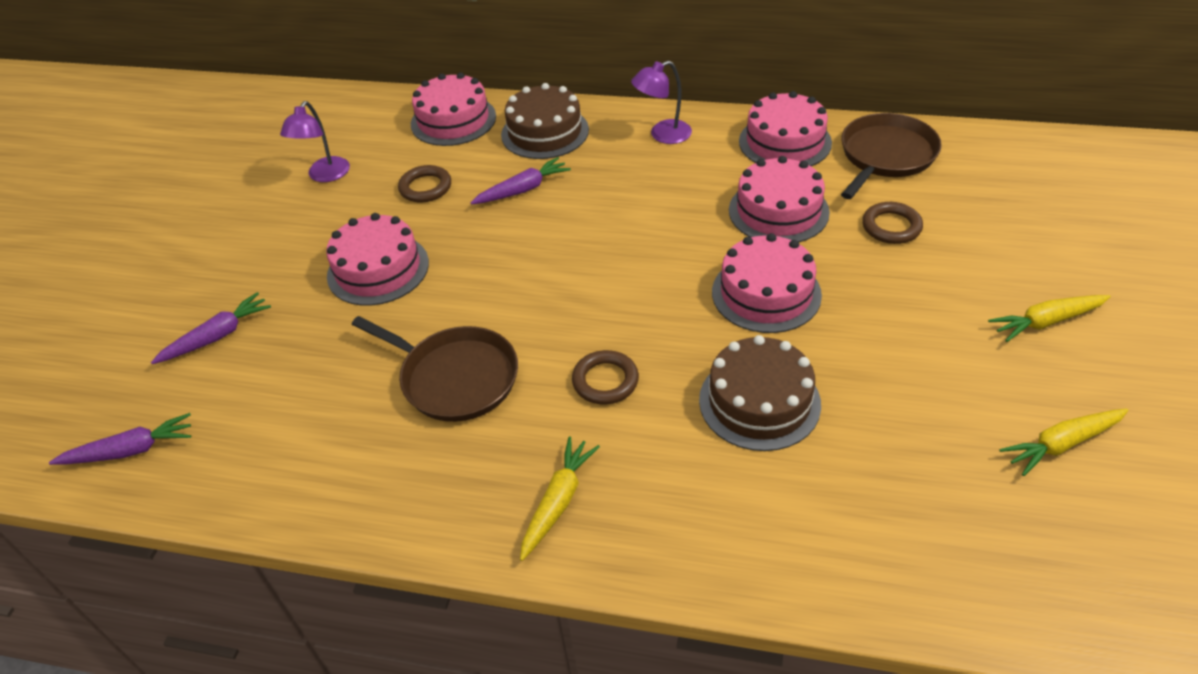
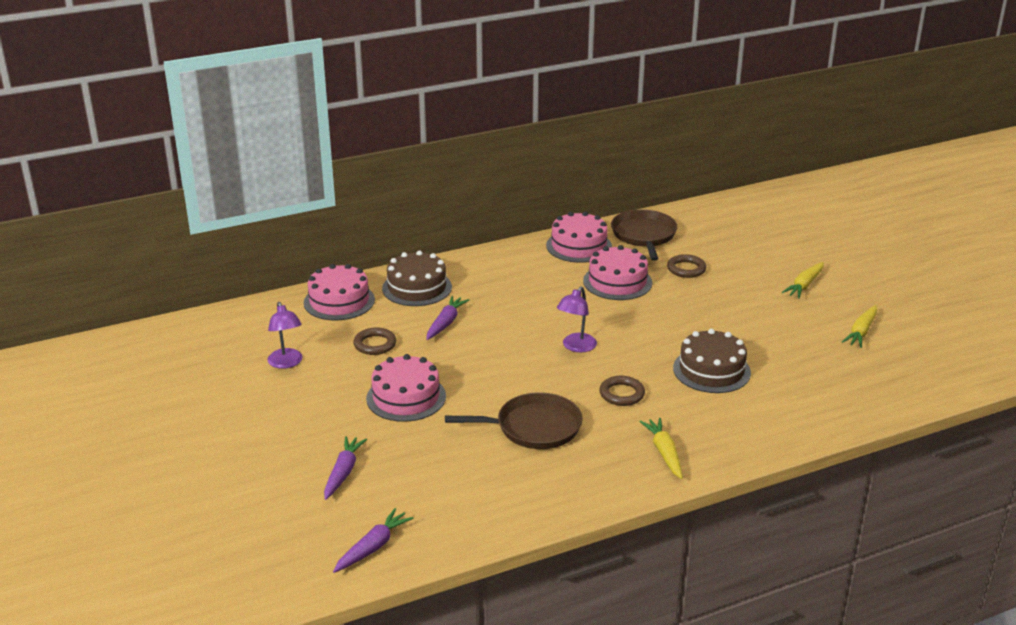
camera: 40 degrees left, 15 degrees down
(662, 135) = (499, 265): purple lamp -> purple lamp (576, 347)
(766, 293) = (658, 322): pink cake -> none

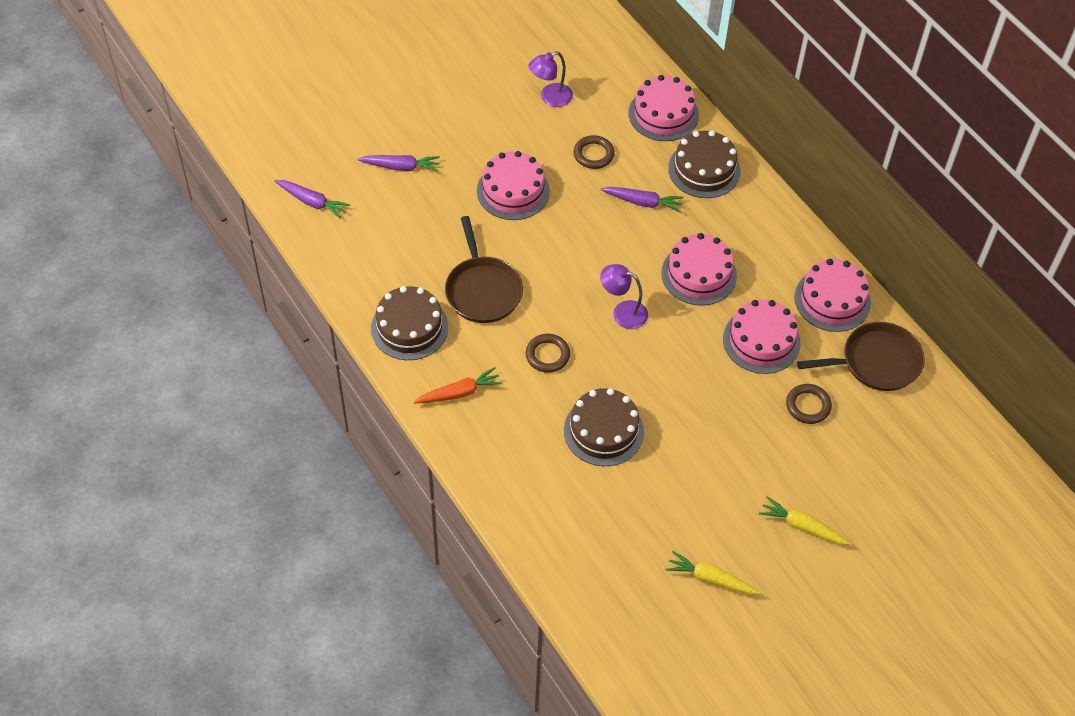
camera: 80 degrees right, 25 degrees up
(539, 303) = (699, 274): none -> pink cake
(576, 481) = (409, 327): none -> brown cake
(664, 453) = (459, 393): yellow carrot -> orange carrot

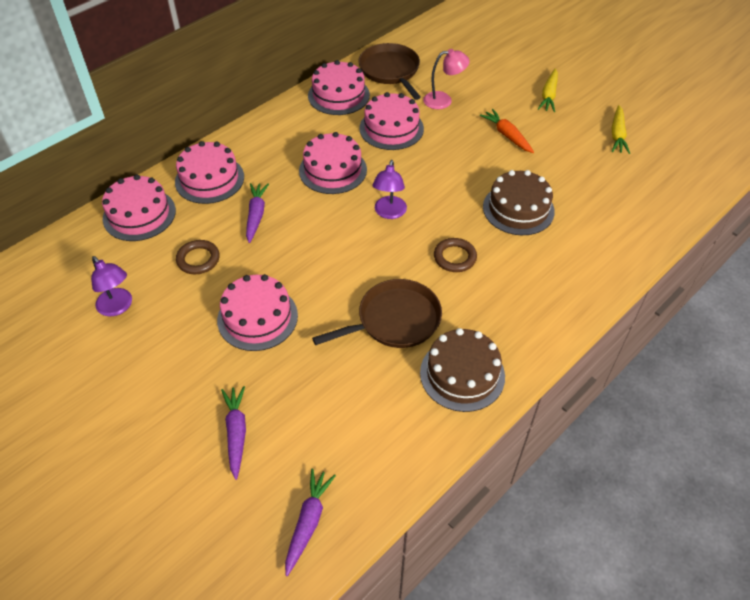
camera: 100 degrees left, 5 degrees down
(459, 393) = (523, 316): orange carrot -> orange carrot (507, 135)
(704, 170) = (209, 179): brown cake -> pink cake
(808, 406) = (443, 100): brown ring -> pink lamp

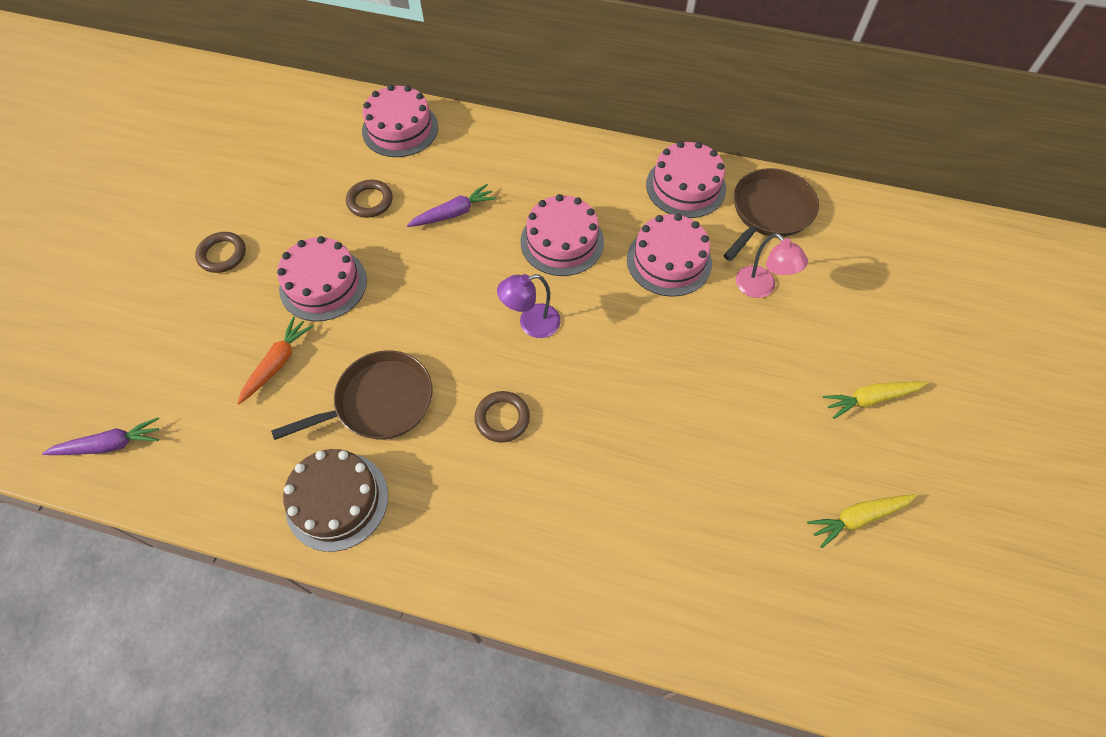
camera: 60 degrees right, 10 degrees up
(118, 307) = (283, 178): purple lamp -> none
(165, 377) = (222, 255): none -> brown ring
(209, 179) = (479, 152): pink cake -> none
(236, 433) = (184, 339): purple carrot -> none
(394, 320) = (379, 402): brown pan -> brown pan turned 60 degrees counterclockwise
(507, 135) = (749, 384): orange carrot -> orange carrot (277, 363)
(518, 209) = (624, 452): brown cake -> none

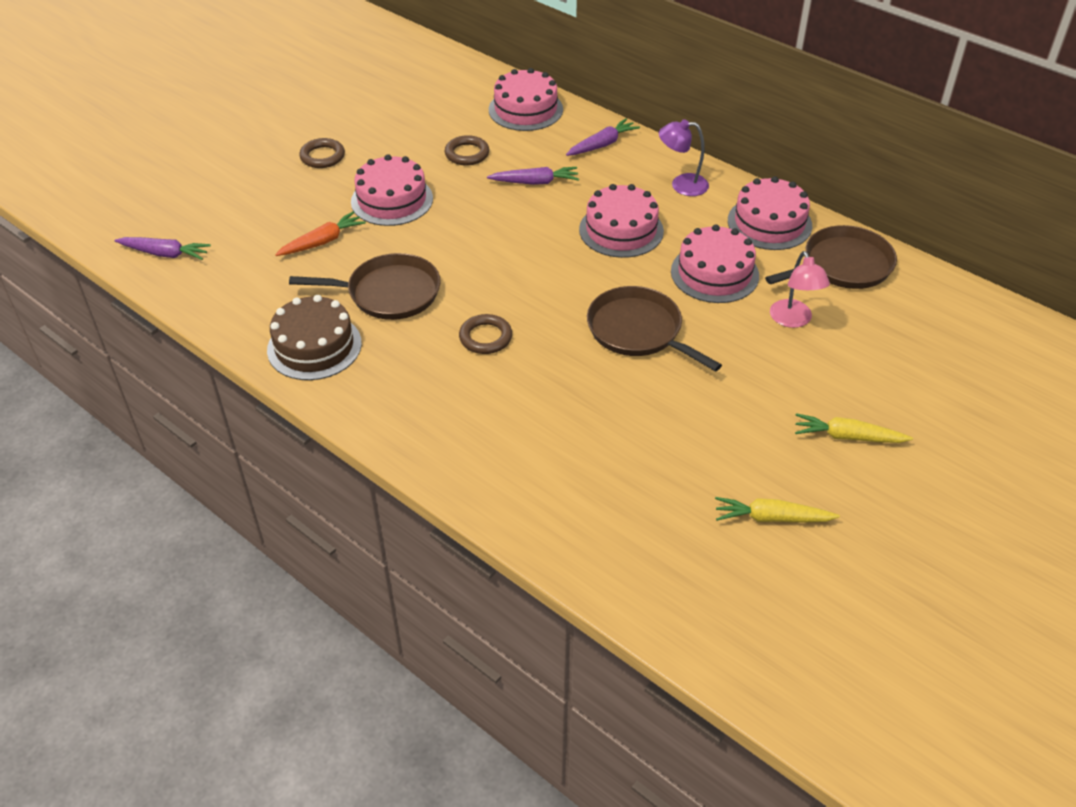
camera: 25 degrees right, 15 degrees down
(493, 147) = (602, 145): none -> purple carrot
(531, 323) = (554, 280): purple lamp -> purple lamp (681, 185)
(637, 353) = (638, 331): none -> brown pan

